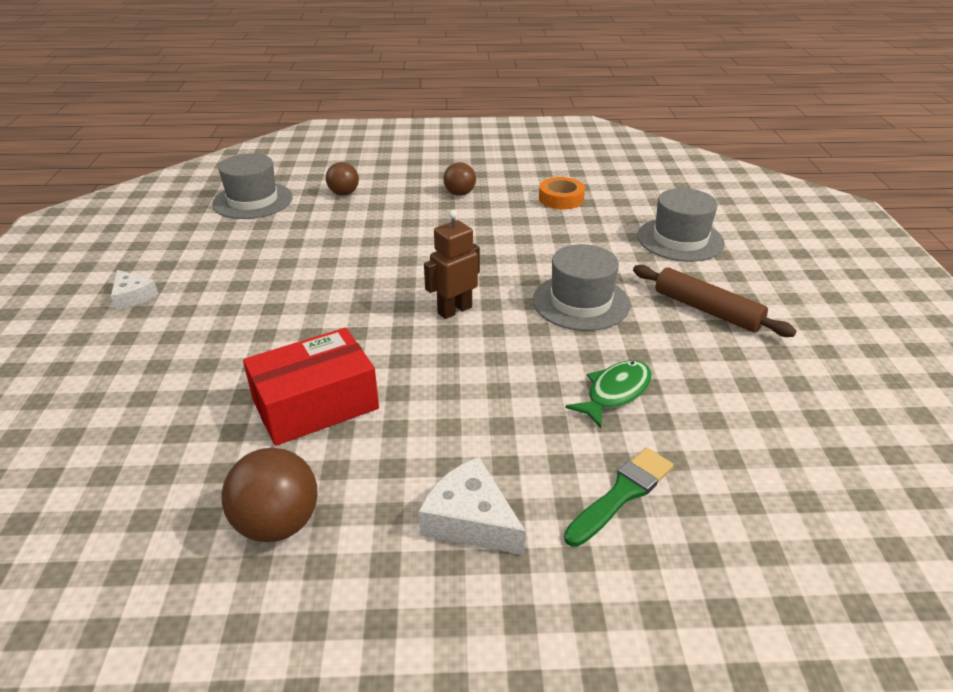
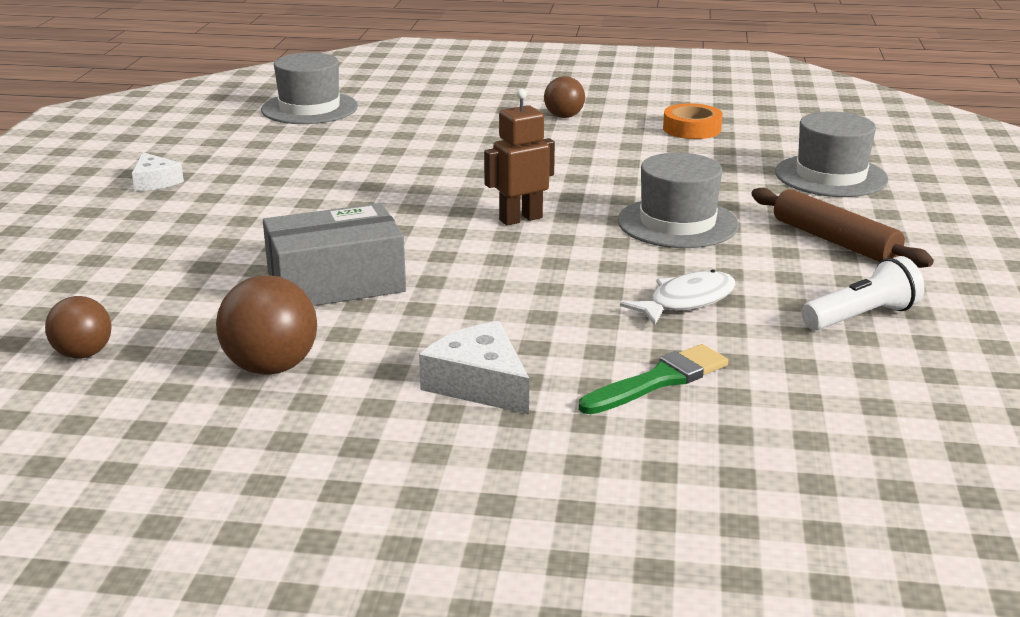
camera: 10 degrees right, 10 degrees down
(315, 404) = (336, 282): red box -> grey box
(344, 193) = (420, 108): brown ball -> brown ball (83, 354)
(615, 392) = (686, 301): green fish -> white fish
(757, 394) = (861, 317): none -> white flashlight

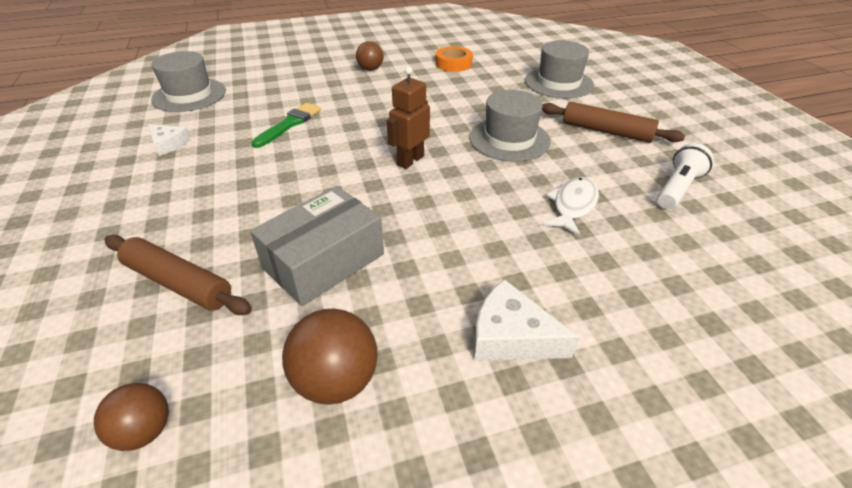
camera: 25 degrees left, 15 degrees up
(155, 181) = (102, 193): white cheese -> white cheese (168, 144)
(179, 267) = (178, 283): none -> brown rolling pin
(659, 380) = (622, 287): green brush -> green brush (289, 124)

